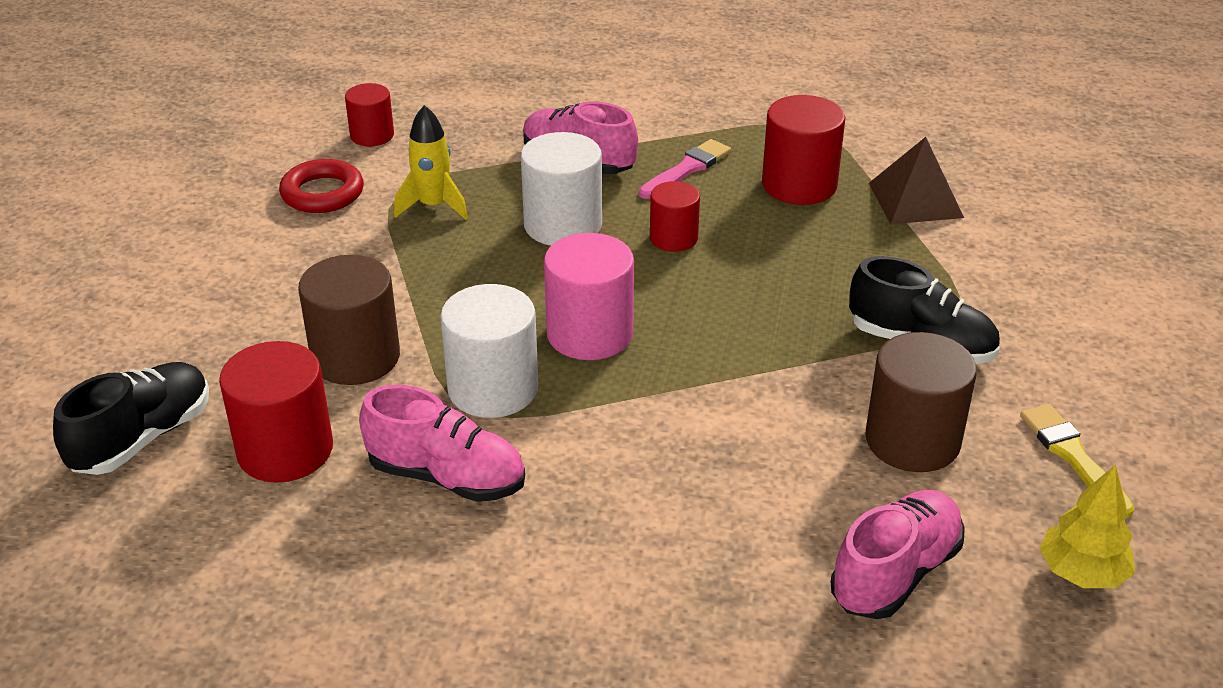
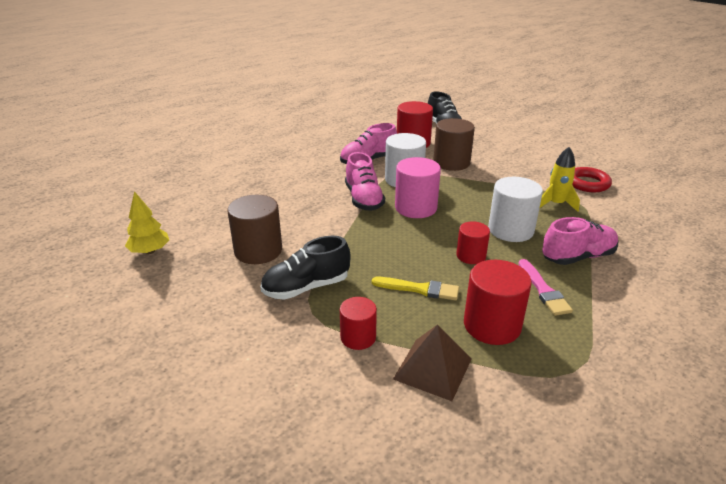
camera: 125 degrees right, 5 degrees down
(372, 135) = (644, 208): red cylinder -> red cylinder (358, 337)
(895, 573) = (214, 215): pink shoe -> pink shoe (363, 199)
(1072, 456) = (189, 286): yellow brush -> yellow brush (419, 289)

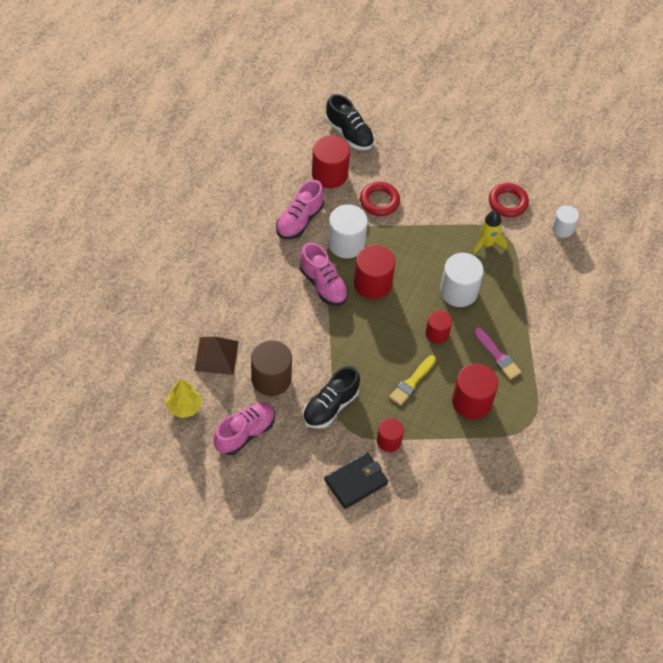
camera: 25 degrees left, 25 degrees up
(285, 369) = (356, 482): none -> black wallet
(415, 208) = (372, 283): pink cylinder -> red cylinder
(419, 289) = (412, 382): yellow brush -> yellow brush turned 135 degrees clockwise
(432, 368) = (445, 450): brown pyramid -> brown pyramid (216, 356)
(451, 162) = (379, 201): brown cylinder -> red ring
(577, 257) = (515, 310): pink shoe -> pink shoe (245, 433)
(650, 209) = (562, 228): none -> white cylinder

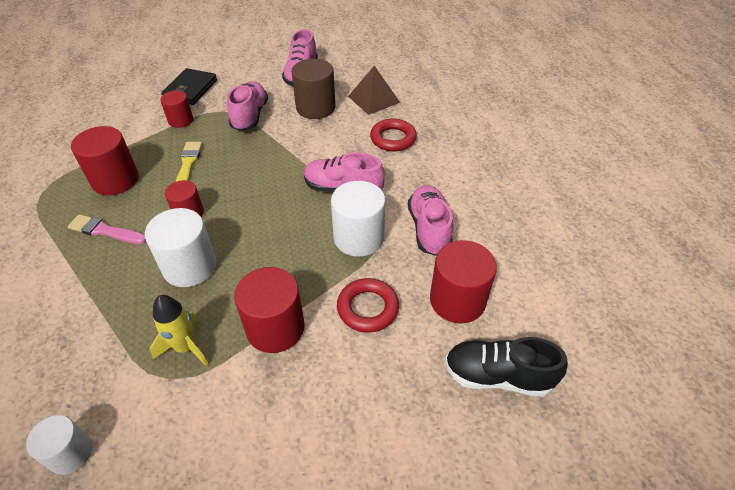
camera: 145 degrees right, 10 degrees down
(184, 406) = (360, 66): yellow tree -> none
(330, 406) = (250, 116): black shoe -> pink shoe
(372, 283) = (294, 218): red cylinder -> red cylinder (275, 328)
(508, 202) = (187, 435): red ring -> red ring (393, 139)

